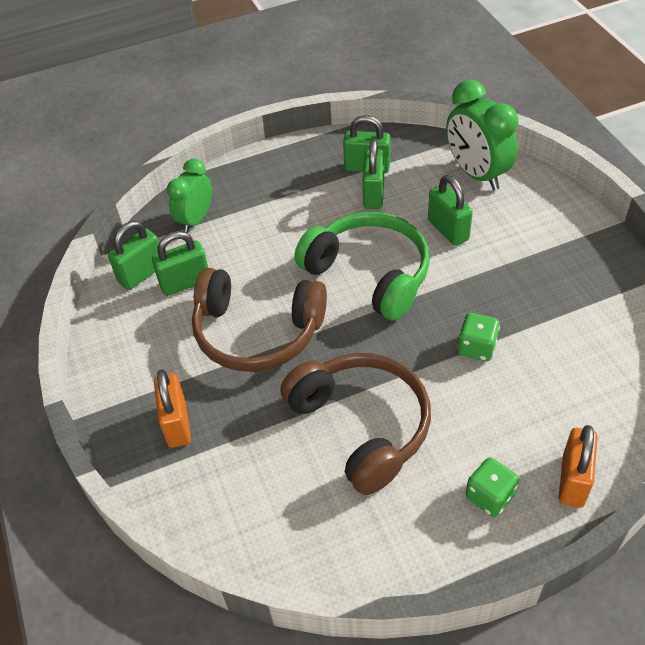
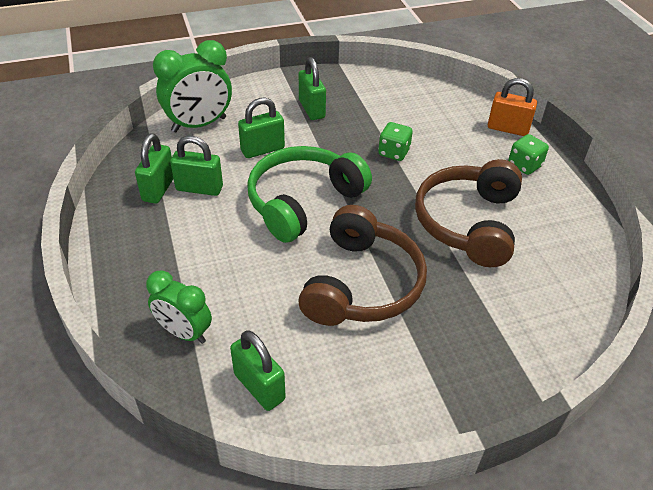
camera: 90 degrees left, 5 degrees down
(177, 424) = (471, 350): orange padlock -> none
(185, 283) = (283, 343): green padlock -> green padlock (311, 109)
(361, 426) = (469, 223): brown headphones -> brown headphones turned 45 degrees counterclockwise

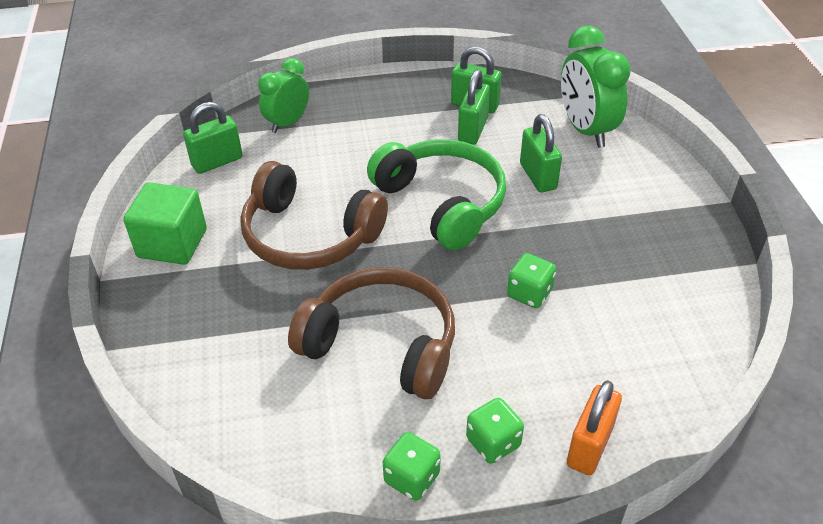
camera: 100 degrees right, 0 degrees up
(311, 109) = (626, 223): green padlock -> none
(398, 395) = (172, 243): none -> green cube
(568, 198) = (412, 478): none -> green dice

